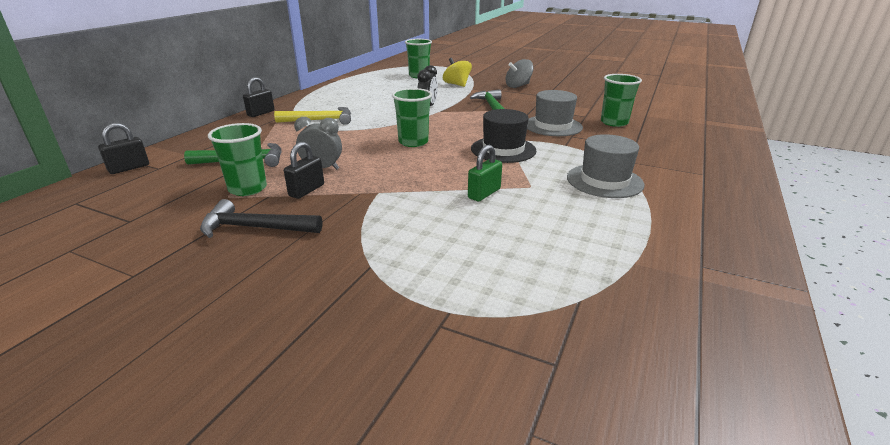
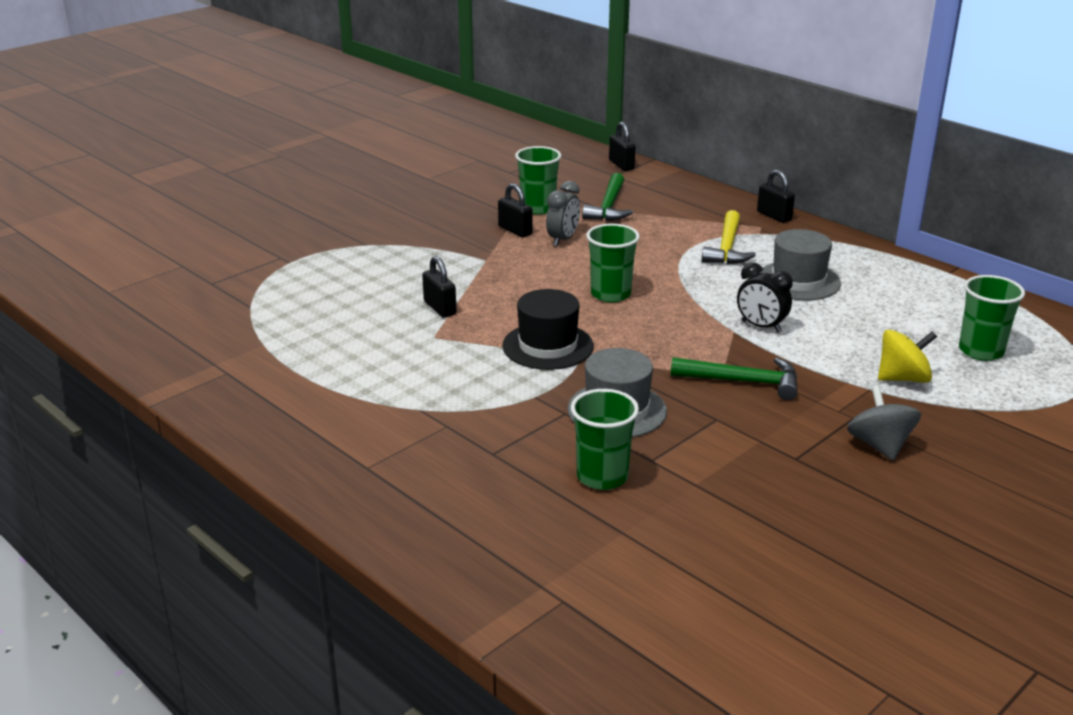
camera: 110 degrees right, 0 degrees up
(255, 228) = (460, 210): black hammer -> none
(484, 193) = (440, 308): green padlock -> black padlock
(604, 181) = (409, 385): grey hat -> grey hat (798, 281)

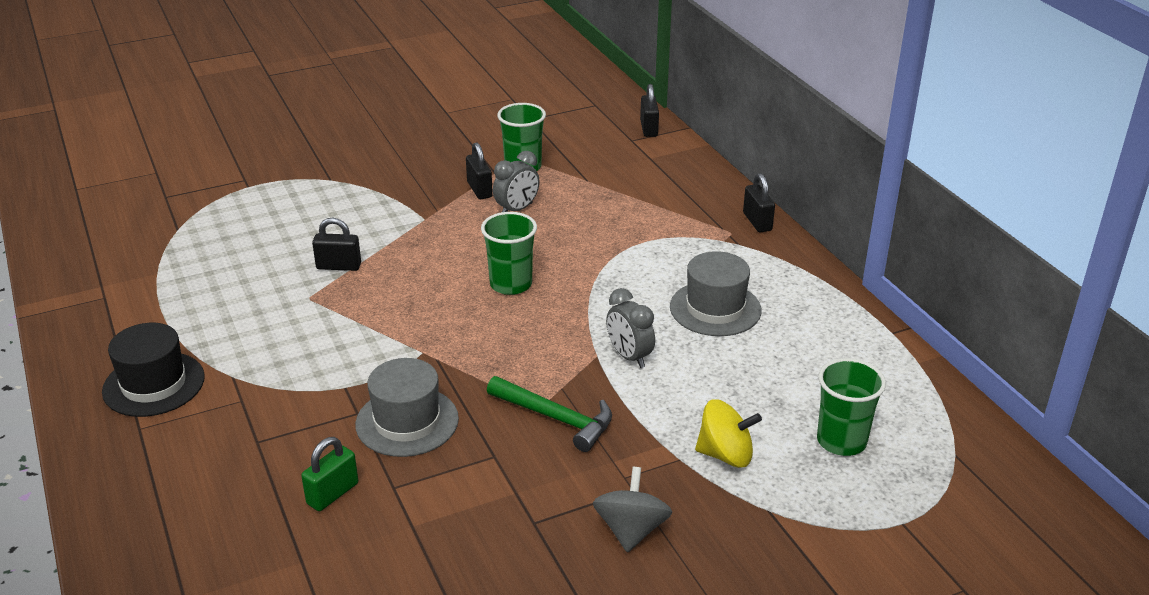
camera: 20 degrees right, 5 degrees up
(440, 308) = (338, 266): black padlock -> black padlock turned 75 degrees counterclockwise
(548, 346) = (402, 332): black hat -> black hat (154, 384)
(602, 476) = (332, 494): green cup -> green padlock
(608, 207) = (594, 178): green hammer -> none
(727, 248) = (674, 252): yellow hammer -> none
(761, 327) = (629, 356): black clock -> grey clock

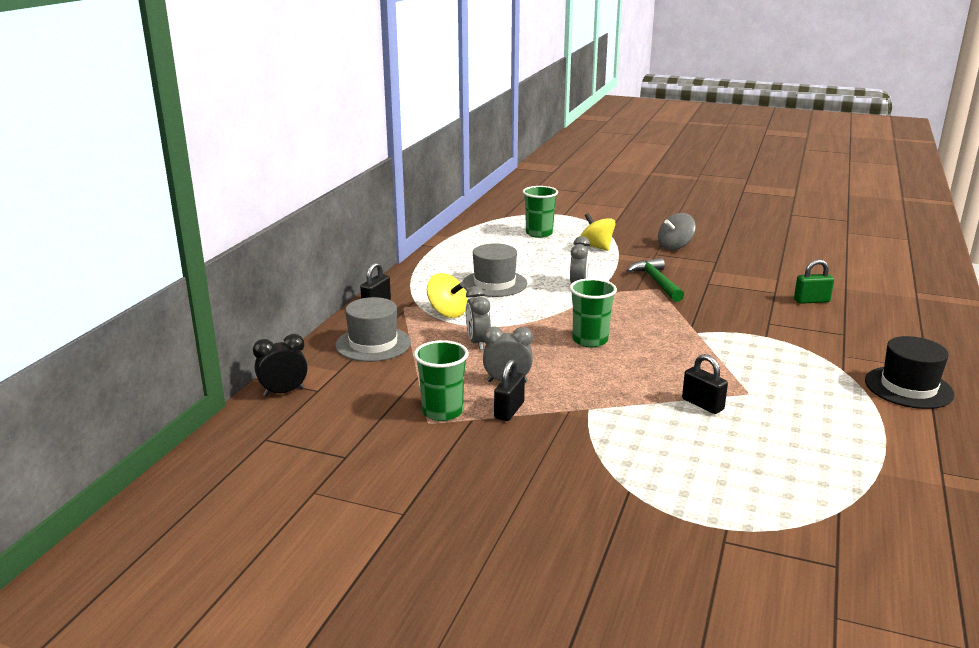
camera: 135 degrees left, 10 degrees down
(407, 422) = (742, 309): grey hat -> grey hat (373, 344)
(599, 230) = (478, 343): none -> grey clock
(649, 129) = (284, 392): black padlock -> black clock
(683, 247) = (447, 312): none -> yellow spinning top

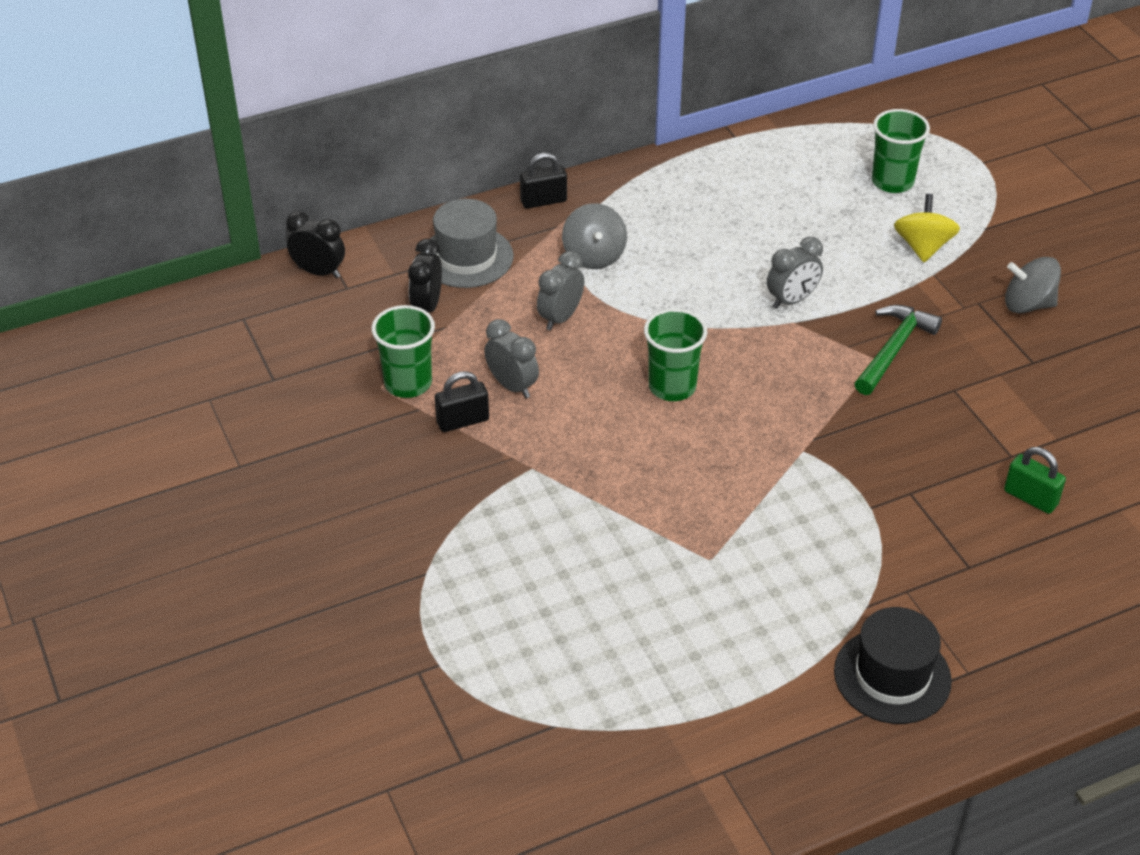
camera: 45 degrees right, 20 degrees up
(389, 374) = (427, 307): none -> black clock
(447, 312) = (594, 256): yellow spinning top -> grey spinning top
(494, 283) = (706, 240): grey hat -> none
(702, 404) = (641, 539): black padlock -> none

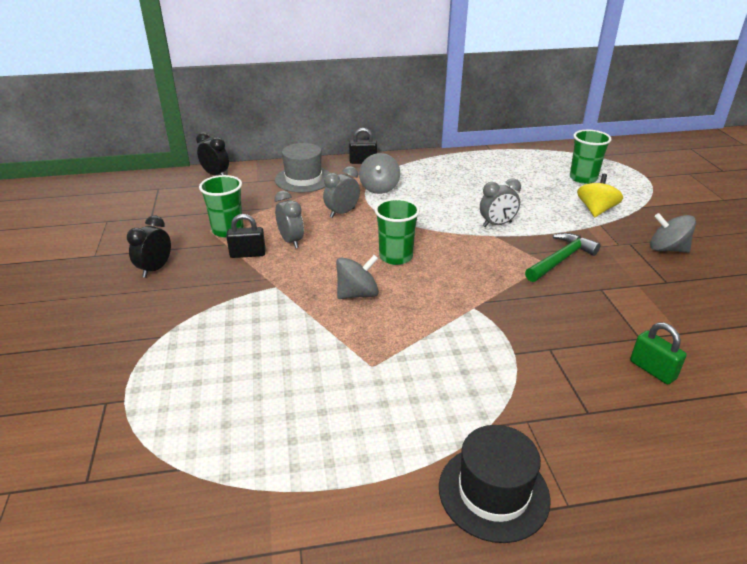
camera: 15 degrees right, 10 degrees down
(427, 307) = (265, 197): black clock -> black clock (155, 269)
(647, 459) = (357, 294): none -> grey spinning top

